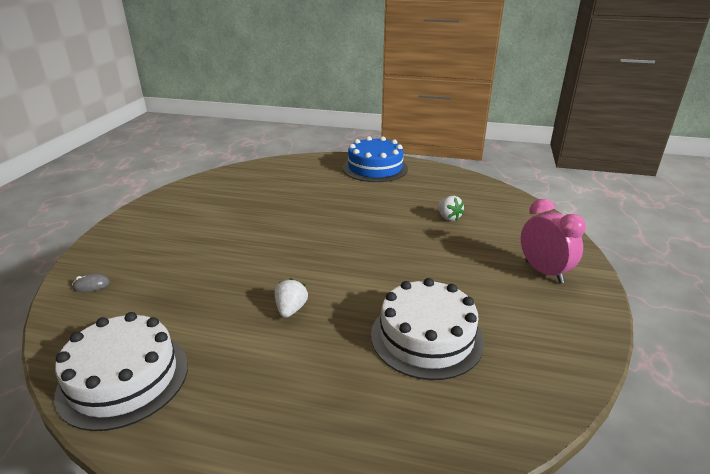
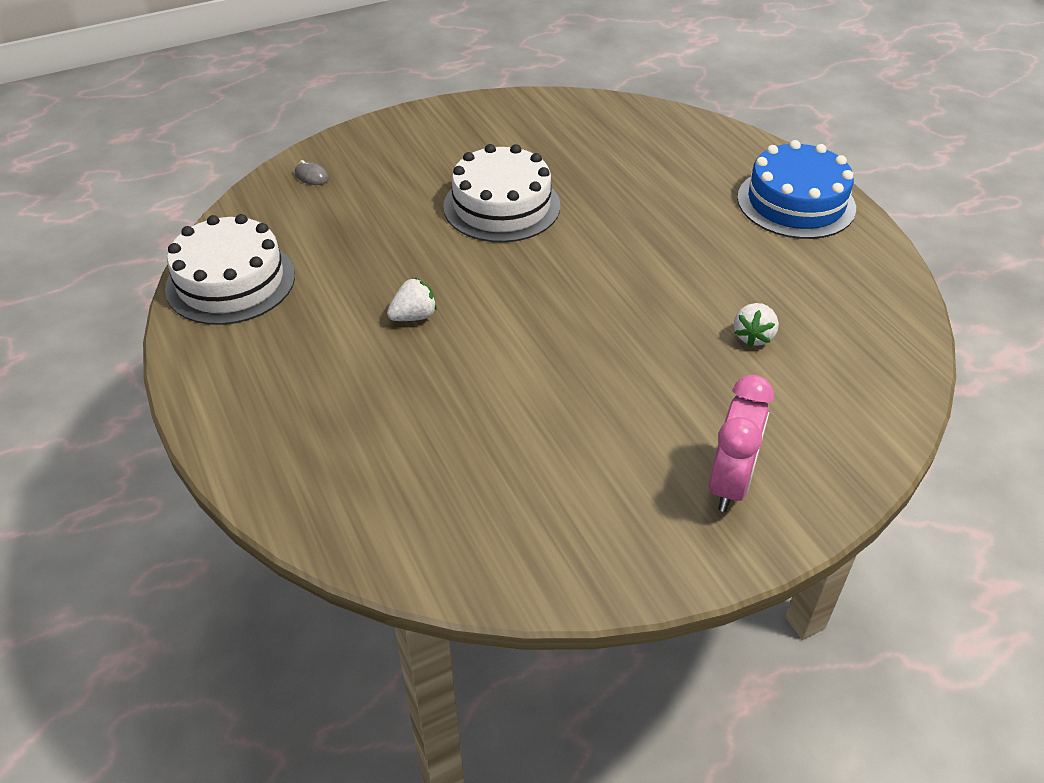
camera: 50 degrees right, 15 degrees up
(426, 337) = (477, 436): white cake -> white cake (501, 206)

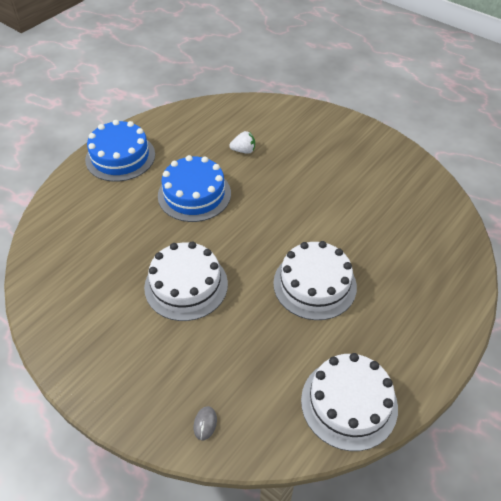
camera: 115 degrees left, 5 degrees up
(414, 316) = (314, 284): white strawberry -> white cake
(670, 253) = (194, 194): none -> blue cake
(730, 483) = (339, 139): pink clock -> none

